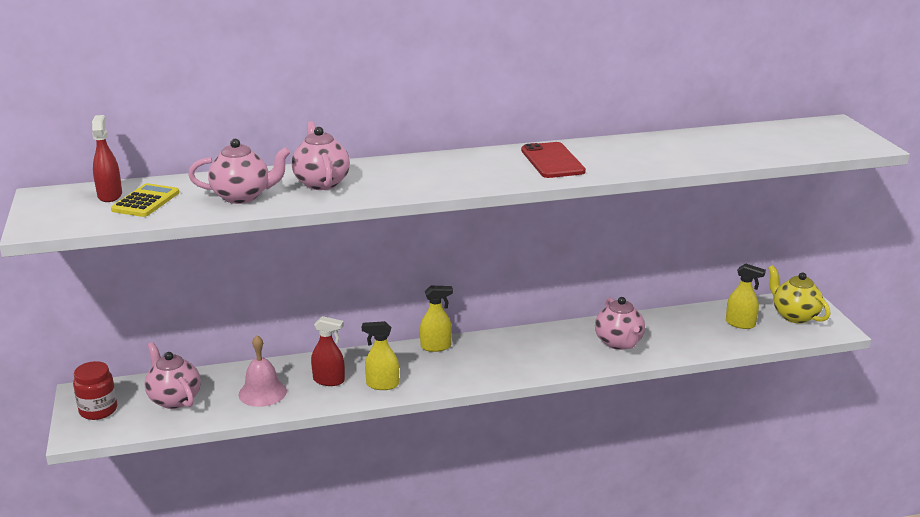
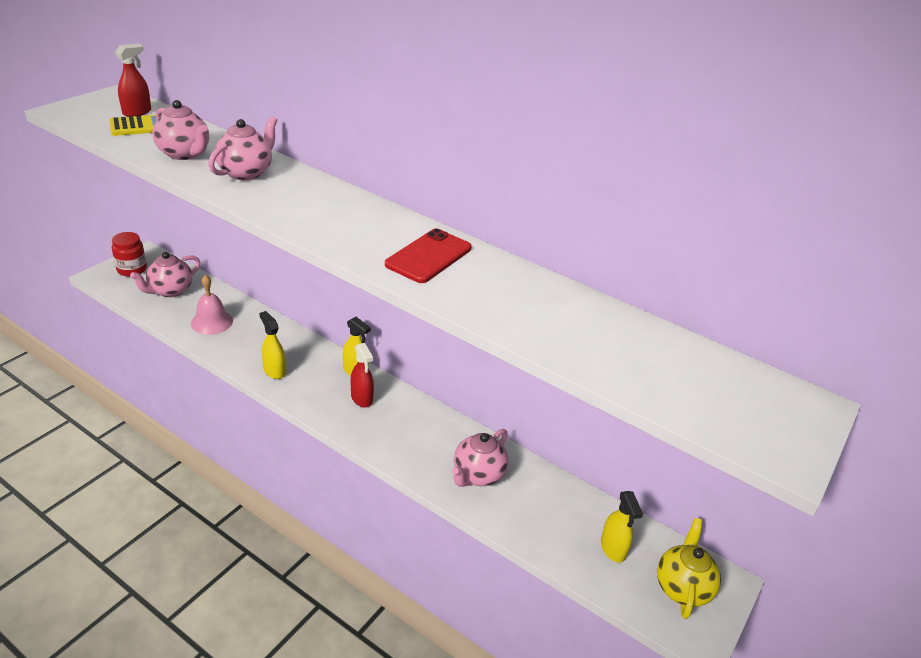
camera: 45 degrees right, 10 degrees up
(174, 399) = (170, 291): pink teapot -> pink teapot turned 150 degrees counterclockwise
(329, 380) = (255, 343): red spray bottle -> red spray bottle (362, 398)

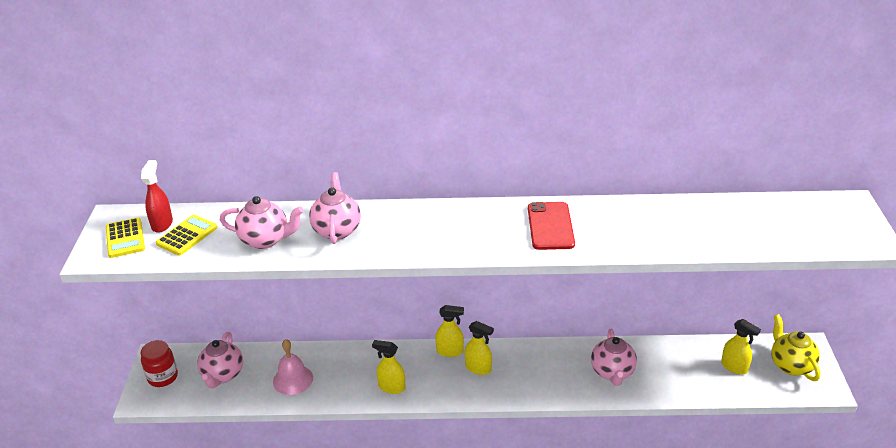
camera: 30 degrees left, 0 degrees up
(99, 109) = (125, 238): none -> yellow calculator
(362, 398) = (478, 368): red spray bottle -> yellow spray bottle

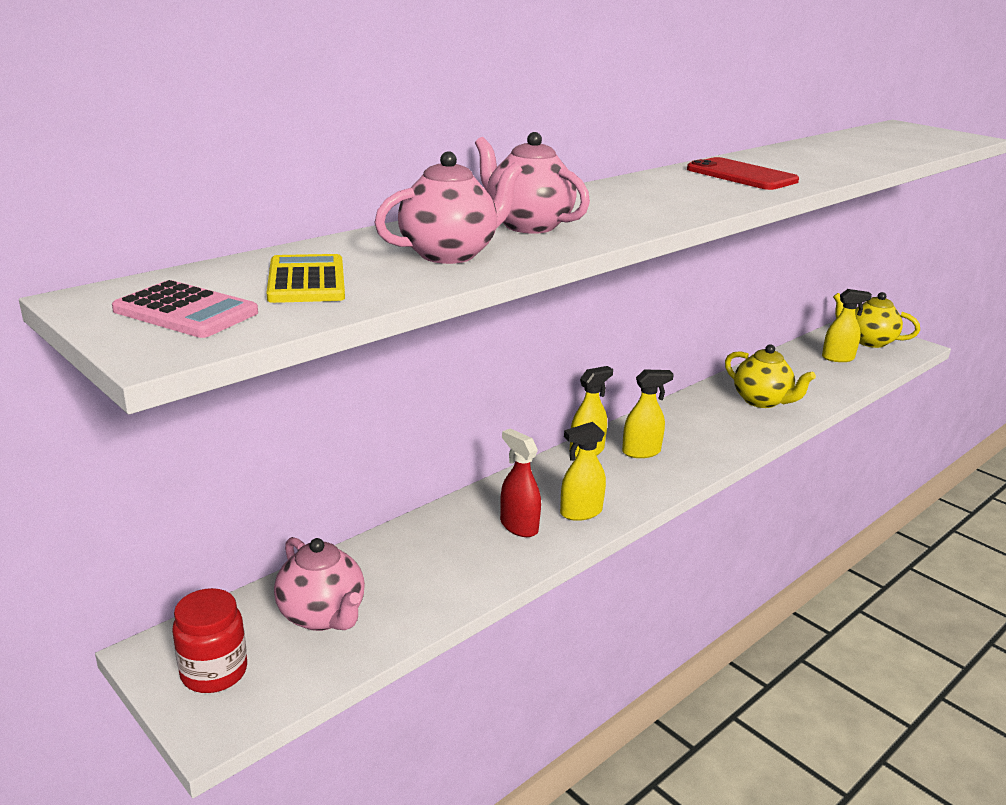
camera: 45 degrees left, 10 degrees down
(125, 238) = (186, 311): yellow calculator -> pink calculator
(162, 224) = (227, 282): red spray bottle -> red spray bottle (518, 526)
(293, 379) = (441, 567): pink bell -> none
(612, 372) = (762, 401): pink teapot -> yellow teapot

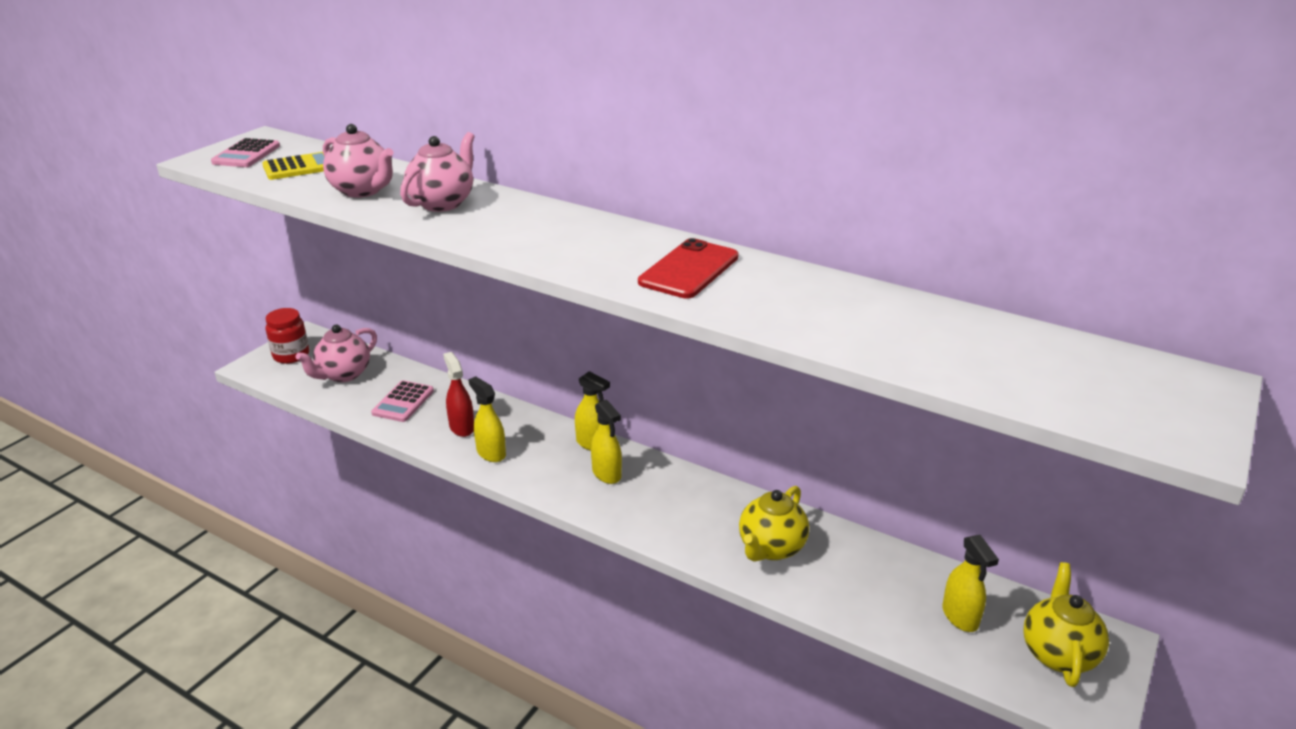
camera: 75 degrees right, 5 degrees up
(435, 565) = (403, 402): none -> pink calculator
(518, 526) = (461, 427): red spray bottle -> red spray bottle turned 60 degrees counterclockwise

